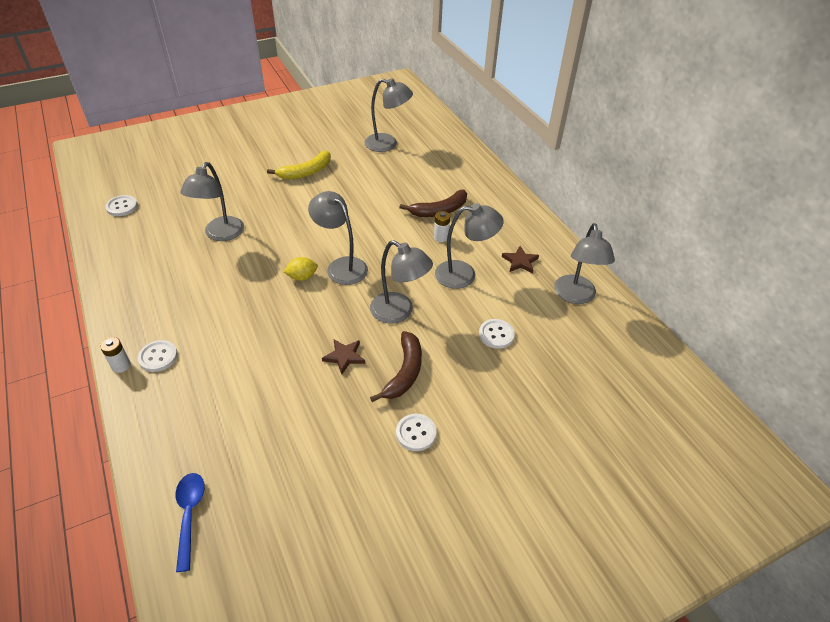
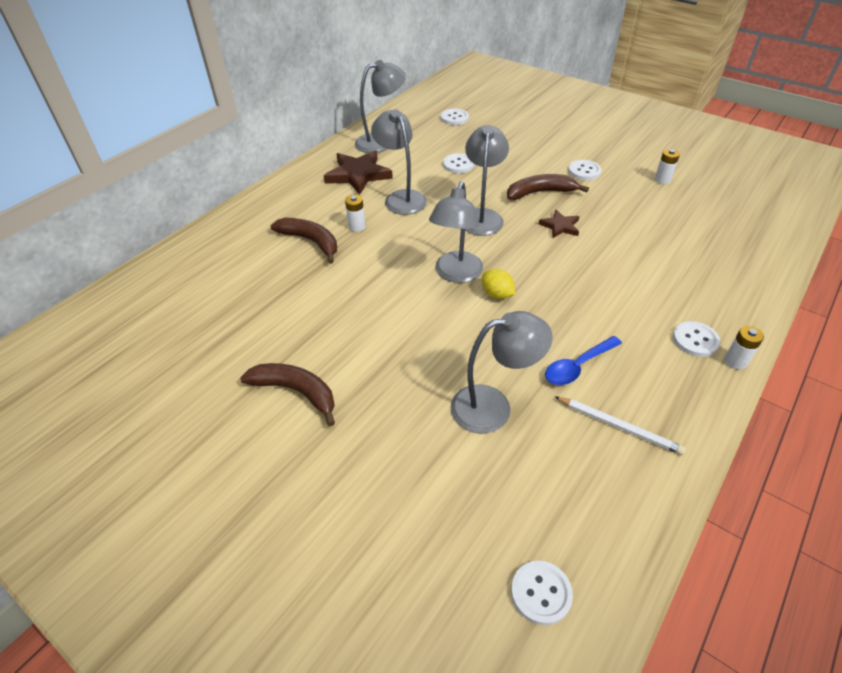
camera: 115 degrees left, 0 degrees up
(152, 276) = (619, 426): none -> white pencil
(189, 515) = (764, 237): blue spoon -> blue spoon (577, 366)
(306, 172) = (296, 392): yellow banana -> brown banana
(348, 500) = (662, 179): none -> white battery
(387, 144) = (177, 336): grey lamp -> none
(520, 261) = (358, 175): brown star -> brown star, size x1.82
(603, 377) = (454, 118): none -> white button

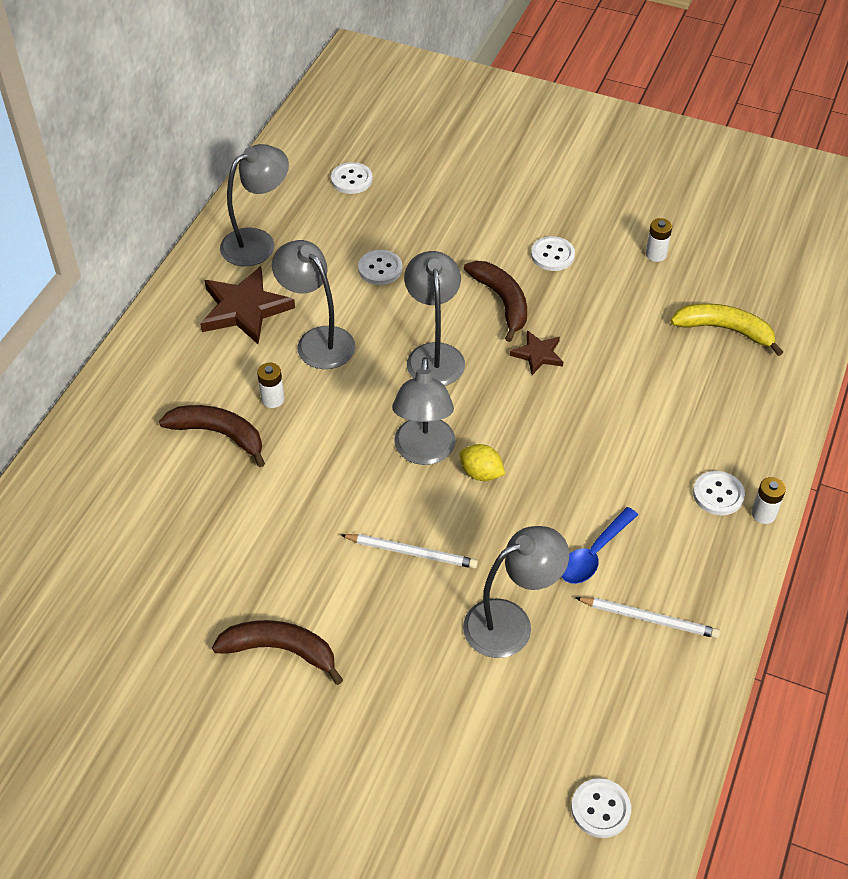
camera: 15 degrees left, 5 degrees up
(425, 339) = (411, 552): none -> white pencil
(540, 192) = (502, 301): brown banana -> brown banana turned 90 degrees clockwise
(712, 230) = (725, 330): none -> yellow banana

